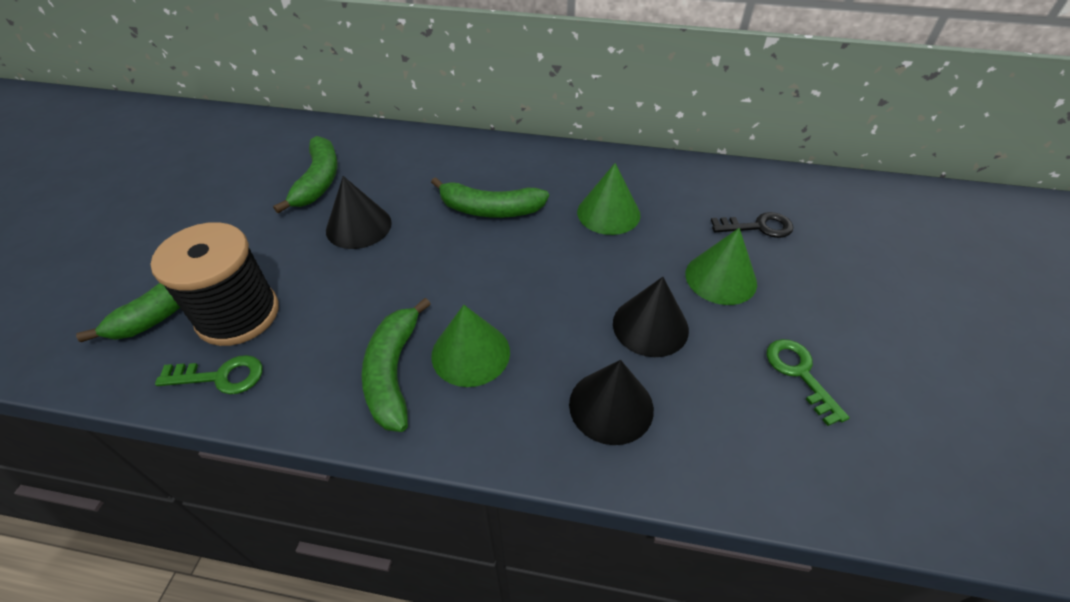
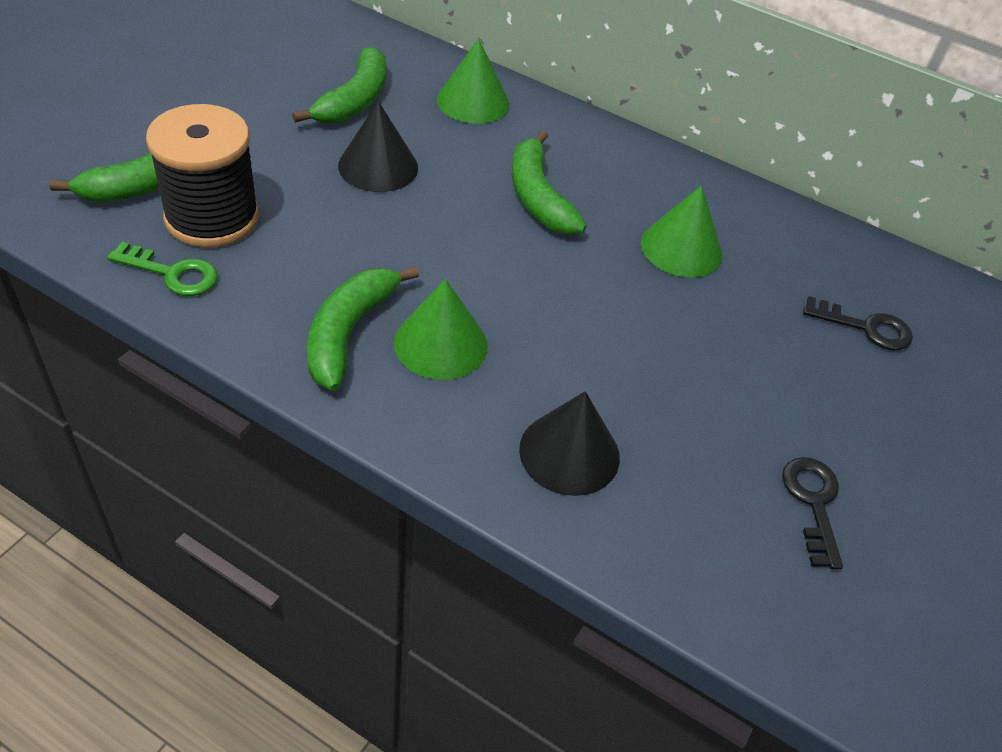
camera: 15 degrees right, 0 degrees up
(490, 209) = (538, 197): green banana -> green banana turned 45 degrees clockwise
(650, 326) = (661, 389): black cone -> none
(720, 278) = (780, 368): green cone -> green cone (473, 102)
(800, 374) = (813, 503): green key -> black key

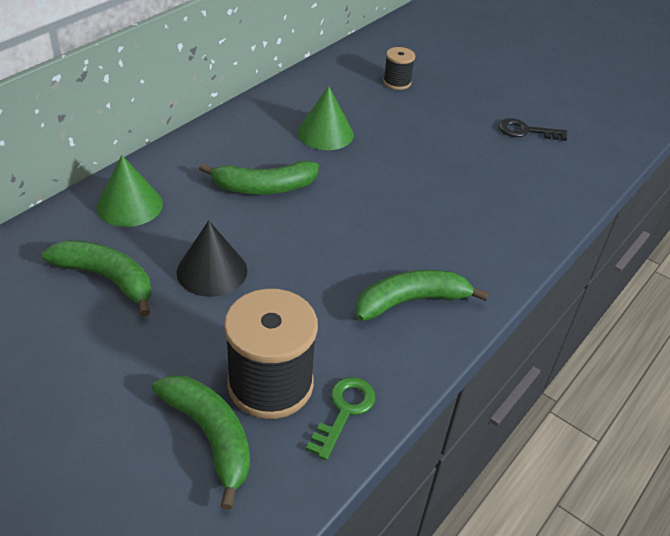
camera: 80 degrees left, 5 degrees down
(349, 333) = (411, 301): green banana -> green banana turned 135 degrees clockwise
(440, 343) = (419, 255): green cone -> none
(569, 453) = (506, 210): black cone -> none
(865, 327) = (397, 82): black key -> black spool

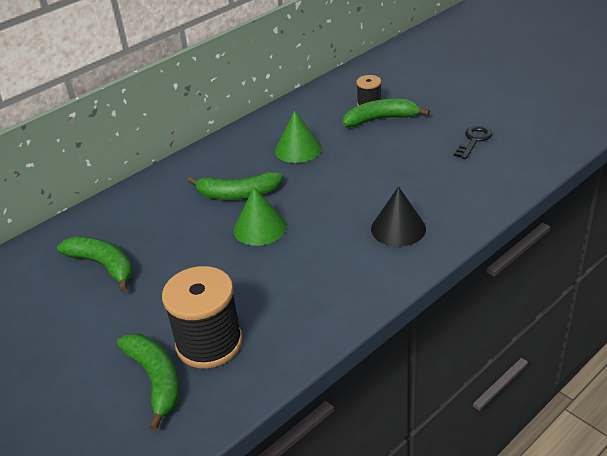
camera: 15 degrees right, 5 degrees down
(129, 205) = (131, 210): green cone -> green cone (260, 228)
(212, 271) = (183, 259): black cone -> black cone (398, 228)
(344, 411) = (262, 364): green key -> none
(411, 301) = (337, 281): green banana -> green banana (381, 119)
(526, 131) = (474, 140): black key -> black key turned 105 degrees clockwise

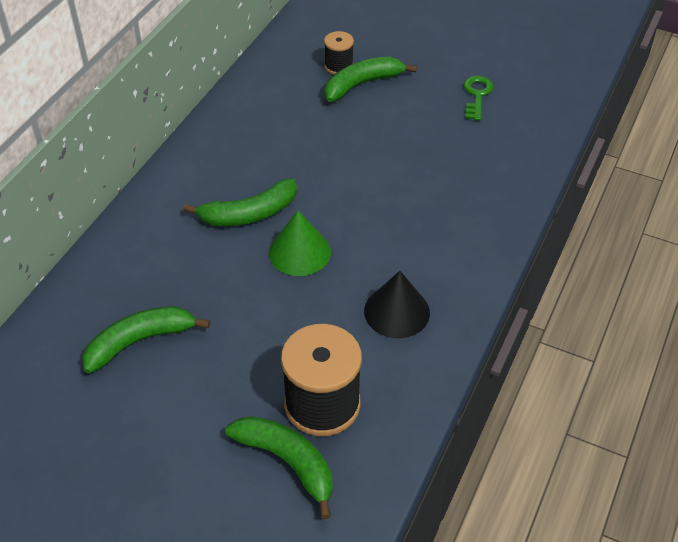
camera: 25 degrees left, 10 degrees up
(103, 265) = (140, 341): green banana -> green banana turned 45 degrees counterclockwise
(298, 149) = (287, 141): green cone -> none
(398, 228) = (451, 220): black cone -> black cone (397, 311)
(474, 140) = (477, 95): black key -> green key

